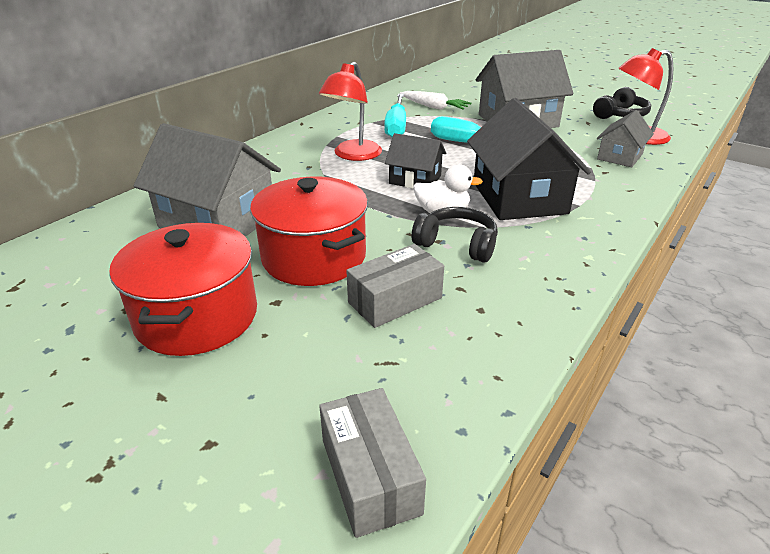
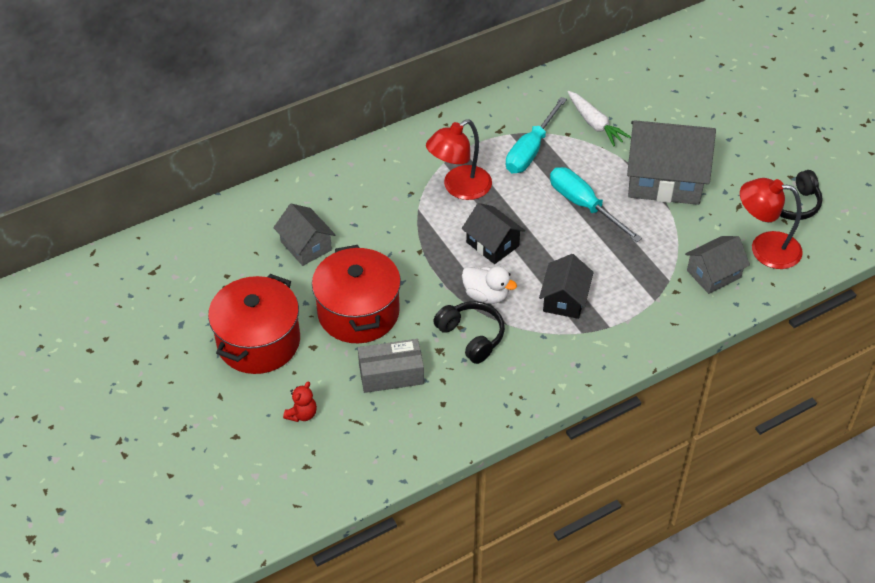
camera: 25 degrees right, 15 degrees up
(217, 221) = (306, 246): grey house -> grey house, size x0.55
(303, 378) = (302, 414): none -> red teddy bear
(370, 475) = (307, 486): grey box -> none
(519, 197) = (564, 299): black house -> black house, size x0.55

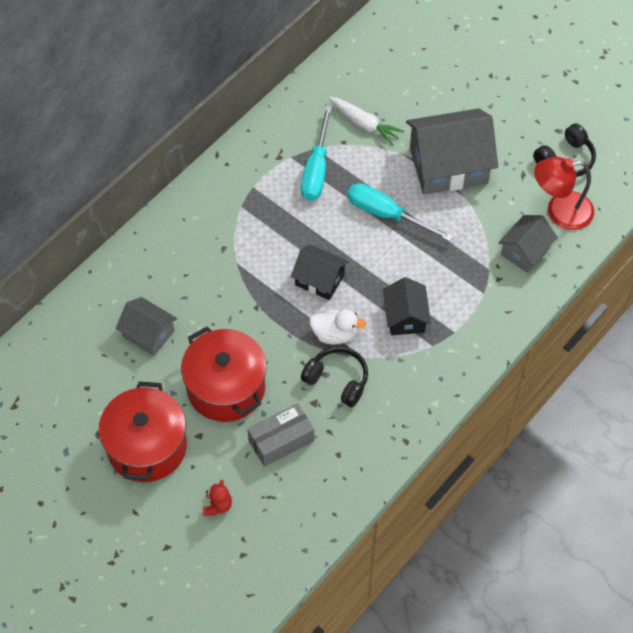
camera: 20 degrees left, 10 degrees up
(459, 188) = (266, 229): red lamp -> none

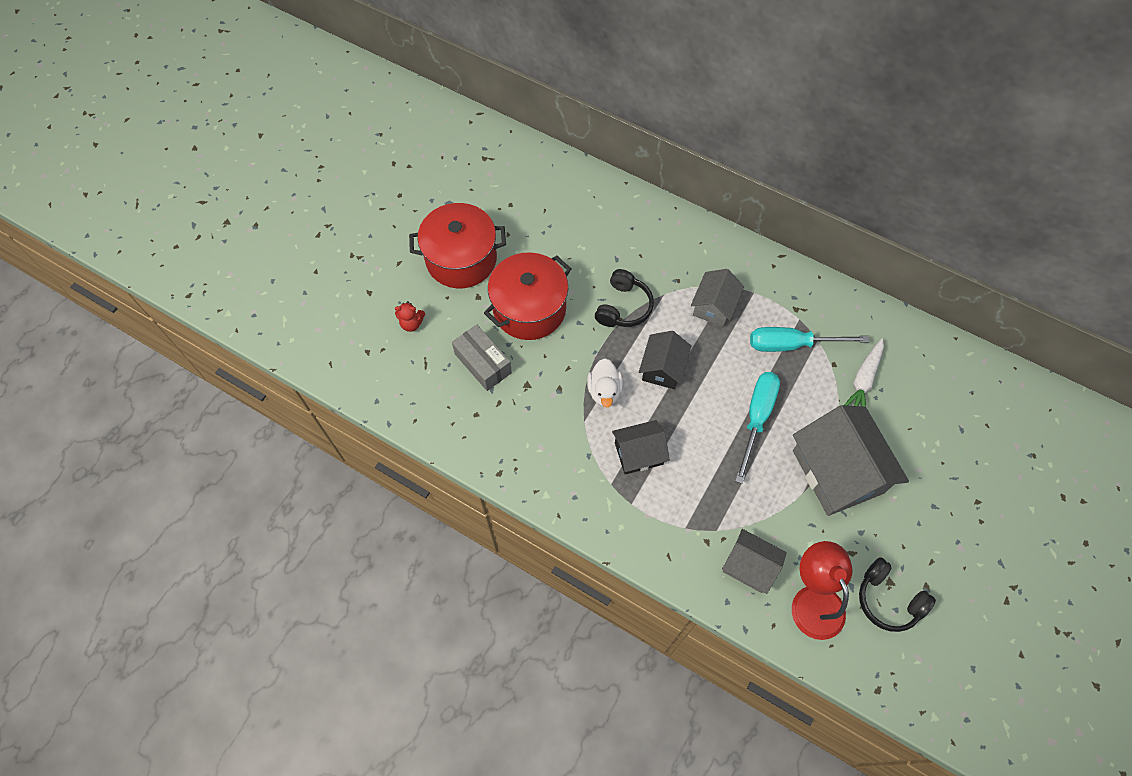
camera: 80 degrees right, 5 degrees up
(148, 334) = (572, 238): grey house -> grey house (714, 306)
(337, 380) = (555, 401): black headphones -> black headphones (624, 307)

